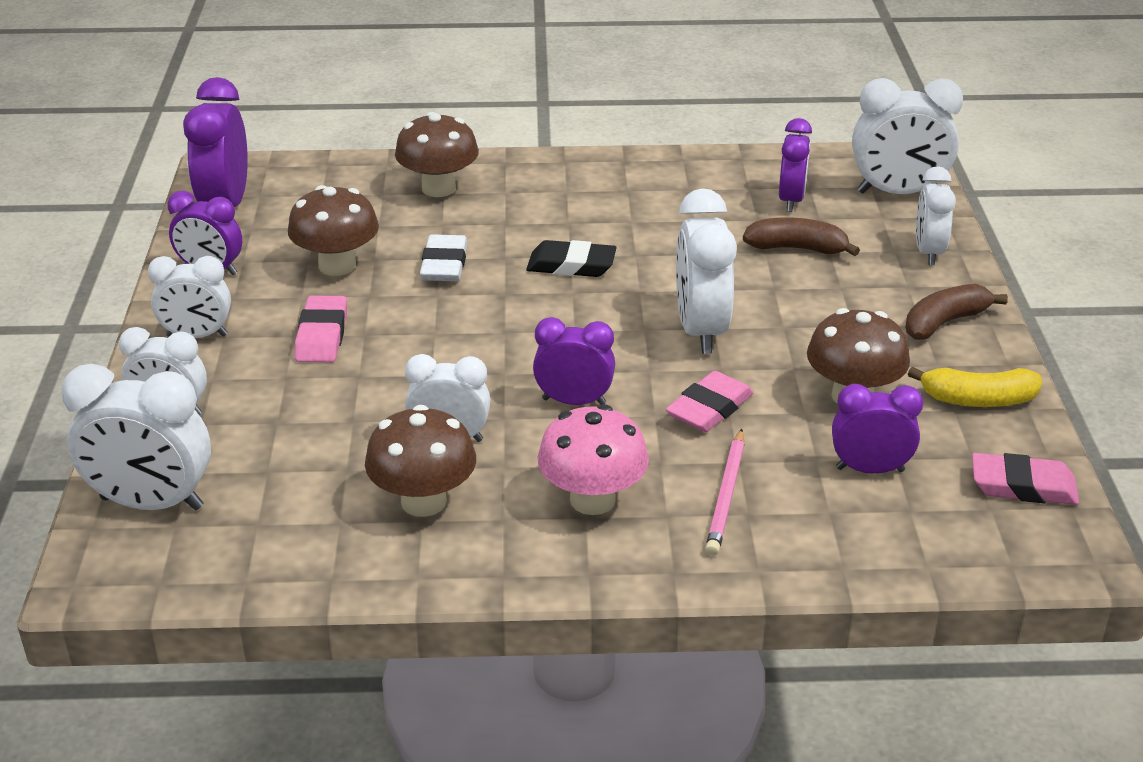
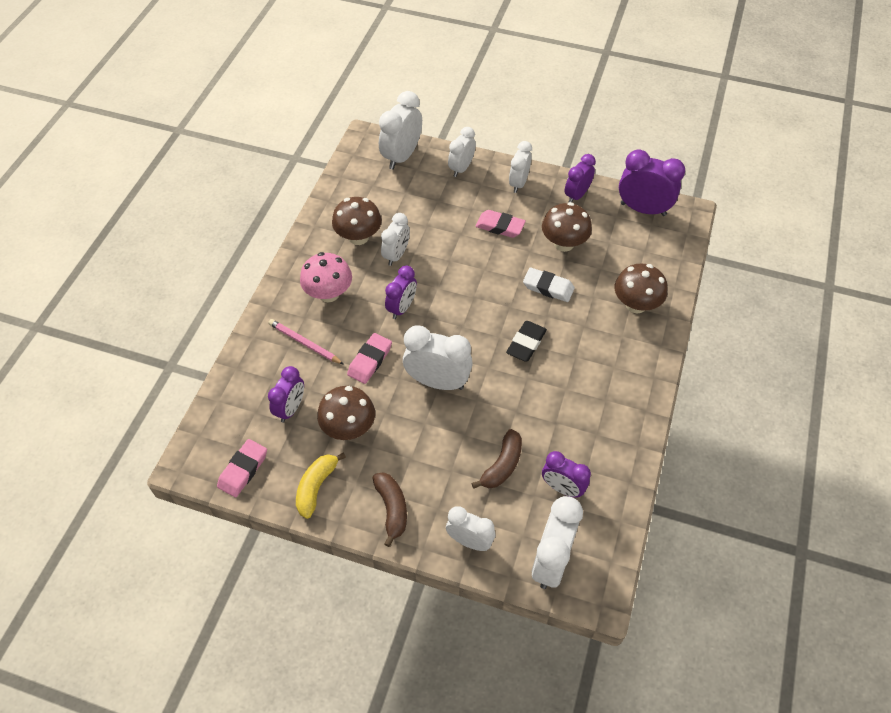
camera: 110 degrees right, 20 degrees up
(709, 408) = (370, 360): pink eraser -> pink eraser turned 60 degrees clockwise

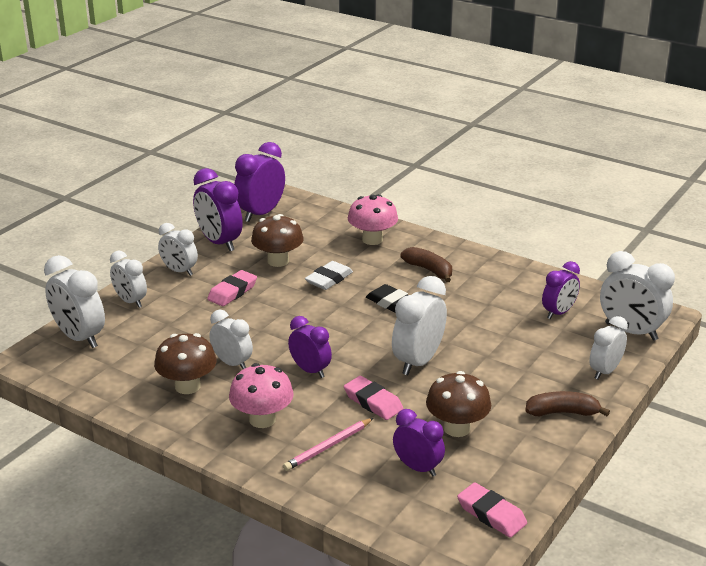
camera: 75 degrees left, 25 degrees down
(316, 487) = (526, 460): yellow banana -> none
(502, 465) = (527, 340): brown banana -> brown banana (429, 270)
(576, 195) = (219, 243): purple clock -> purple clock, size x1.54
(636, 304) = (372, 239): brown mushroom -> pink mushroom

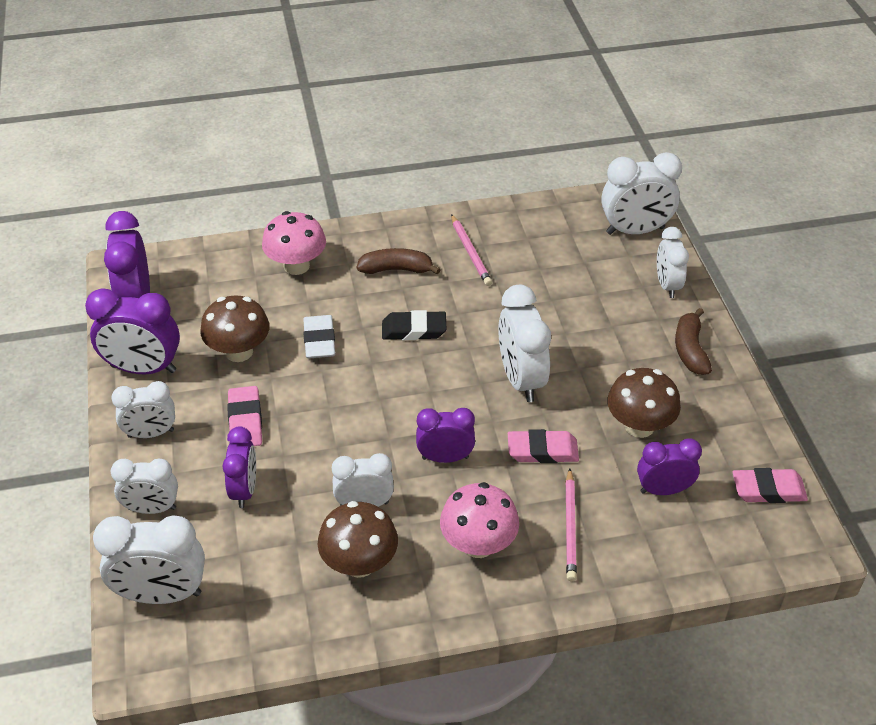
camera: 45 degrees left, 15 degrees up
(491, 285) = (470, 252): none -> pink pencil
(558, 313) = (560, 247): purple clock -> purple clock (244, 490)
(562, 412) = (690, 350): brown banana -> brown banana turned 45 degrees counterclockwise

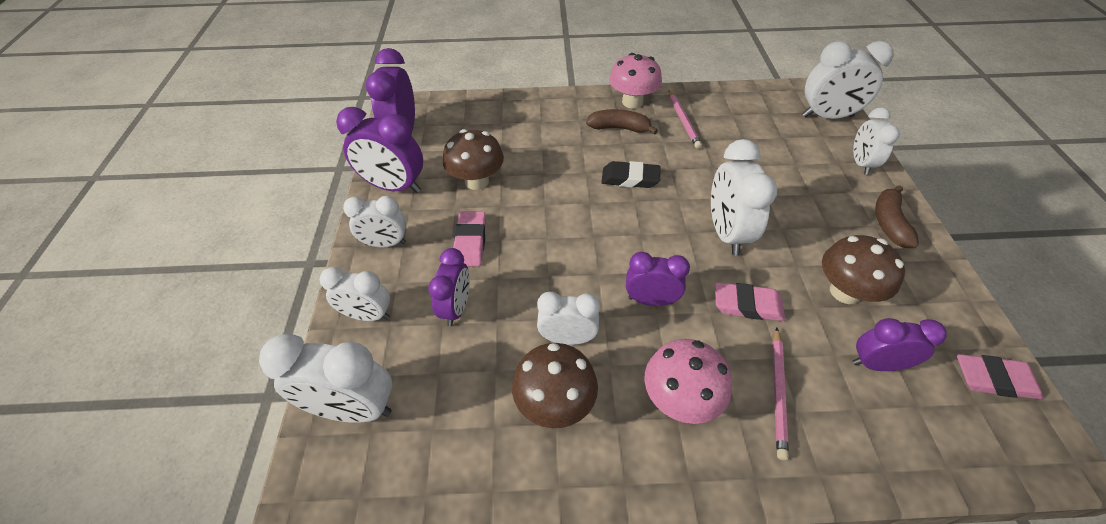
camera: 10 degrees right, 5 degrees up
(296, 266) = (537, 118): pink mushroom -> pink mushroom (632, 102)
(319, 341) = (547, 179): white eraser -> none

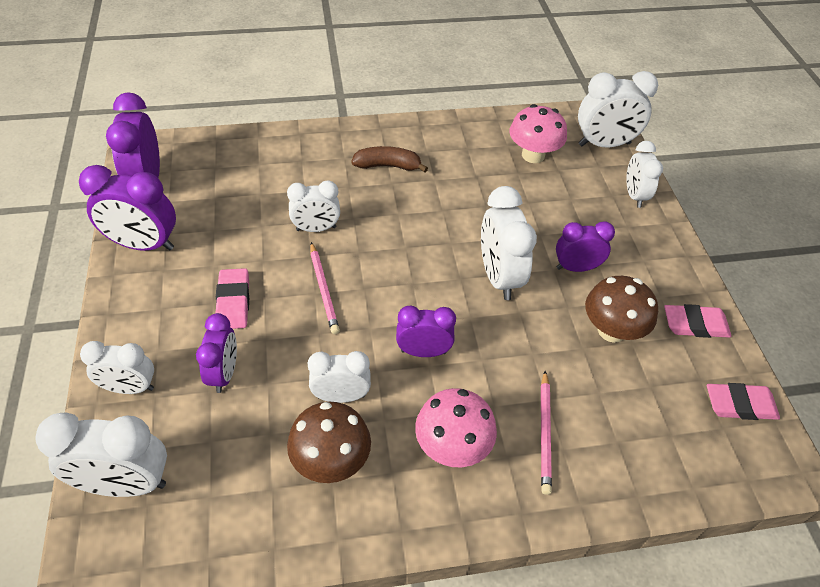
camera: 10 degrees left, 0 degrees up
(385, 243) = (141, 309): white clock -> white clock (316, 228)
(477, 181) = (235, 234): brown mushroom -> none
(630, 178) = (400, 223): black eraser -> none
(632, 102) = (401, 134): pink mushroom -> pink mushroom (533, 155)
(683, 120) = (455, 154): pink pencil -> pink pencil (323, 289)
(747, 305) = (518, 350): pink eraser -> pink eraser (695, 325)
(876, 364) = (637, 398): purple clock -> purple clock (576, 268)
(889, 223) = (657, 258): brown banana -> none

